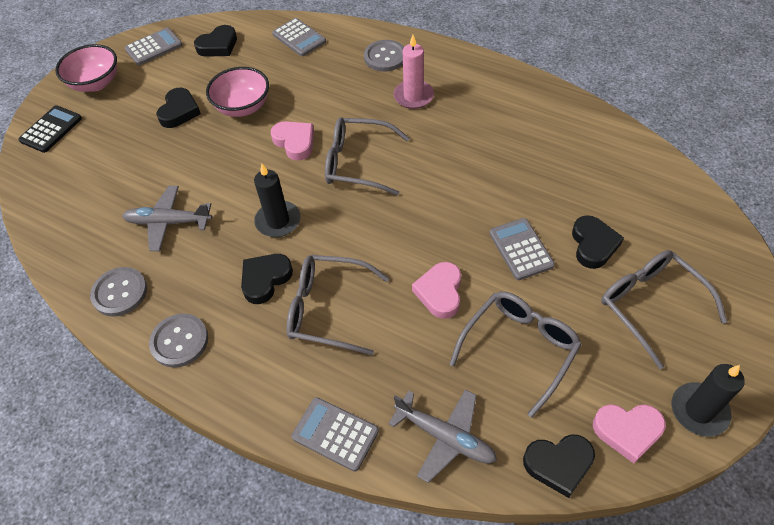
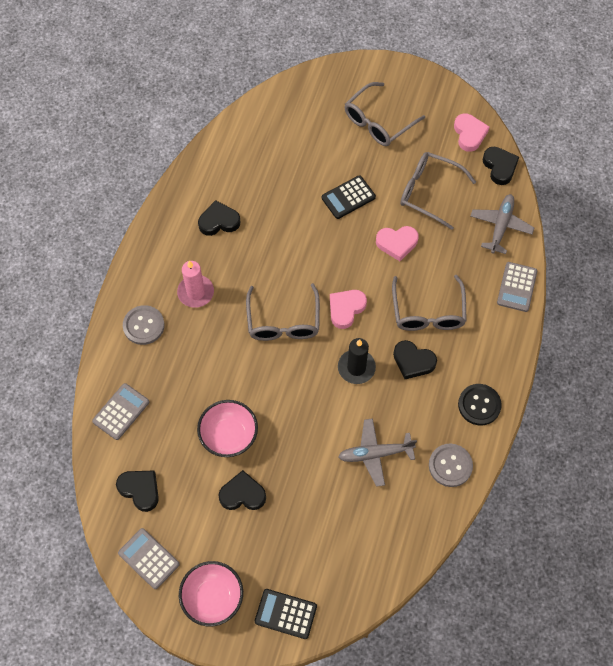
camera: 105 degrees left, 10 degrees up
(168, 222) = (375, 454): grey plane -> grey plane turned 90 degrees clockwise
(179, 341) = (479, 405): grey button -> black button
(295, 142) = (267, 377): pink heart -> pink heart (346, 309)
(521, 249) = (348, 197): grey calculator -> black calculator
(593, 245) = (335, 154): black heart -> black heart (219, 221)
(699, 411) = (446, 100): black candle -> none

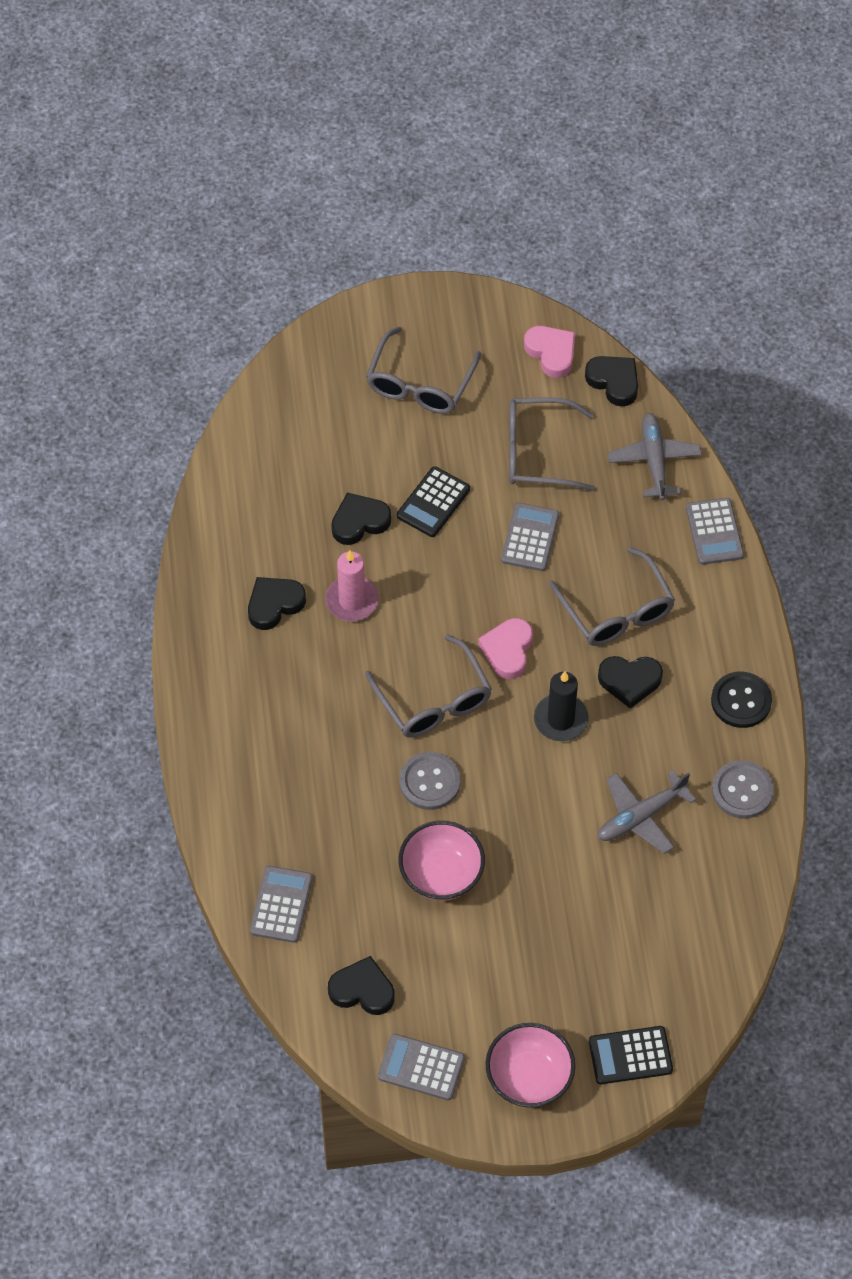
camera: 25 degrees left, 5 degrees down
(143, 326) = (249, 783): grey button -> grey button (429, 782)
(195, 292) = (295, 711): pink candle -> pink candle (352, 601)
(242, 494) = (498, 938): black heart -> black heart (359, 522)
(397, 243) = (530, 537): pink heart -> grey calculator

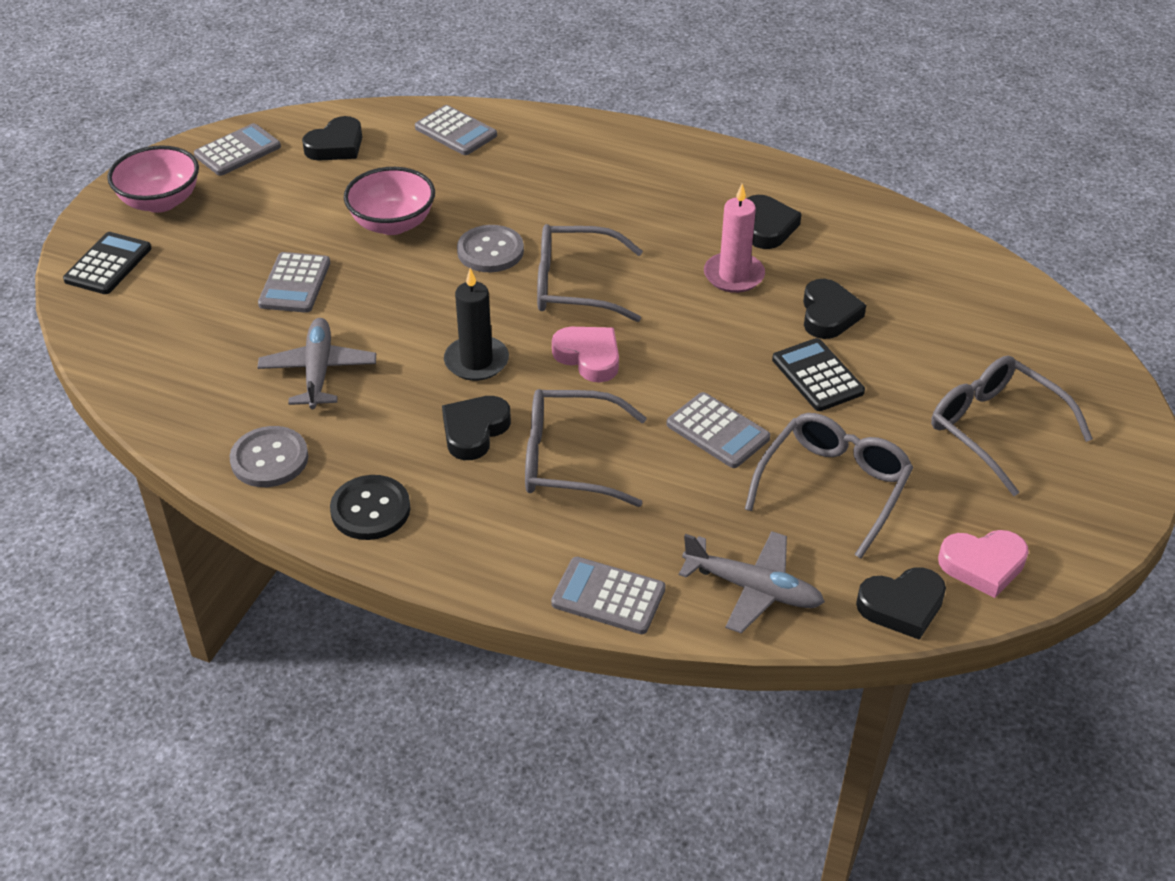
camera: 120 degrees right, 15 degrees down
(560, 898) = (295, 284): none -> grey calculator

